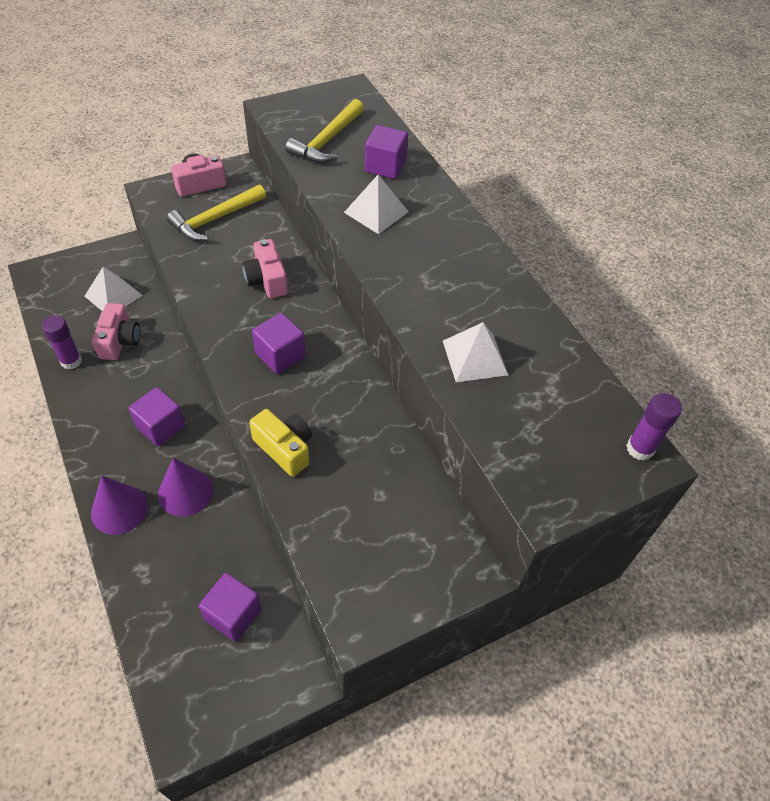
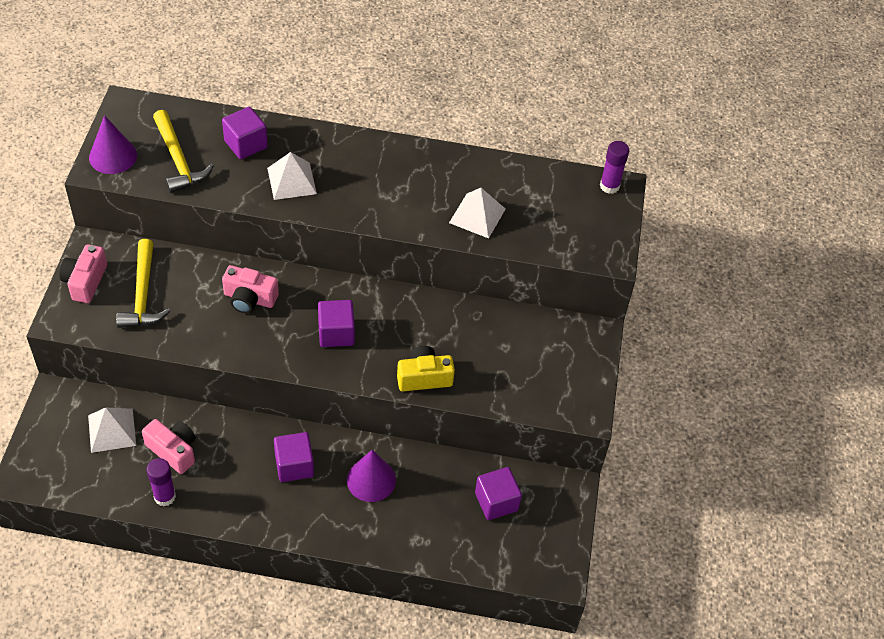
camera: 55 degrees left, 0 degrees up
(119, 509) = (351, 530): purple cone -> purple cone (113, 156)

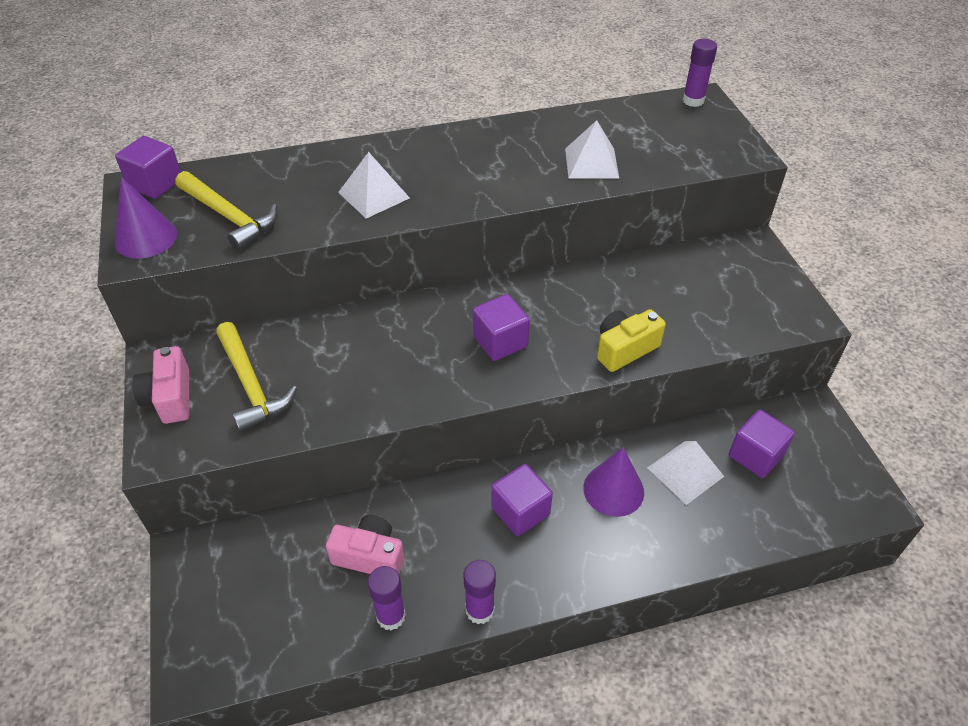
camera: 20 degrees left, 5 degrees down
(112, 430) = (280, 565): white pyramid -> white pyramid (685, 472)
(224, 519) = (479, 610): none -> purple glue stick
(246, 144) = (299, 179): purple cube -> purple cube (155, 184)
(249, 299) = (380, 343): pink camera -> none

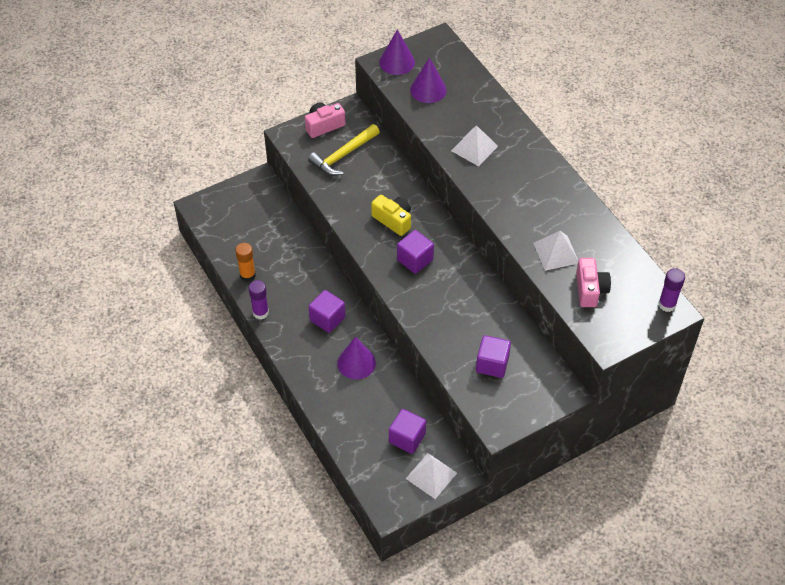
camera: 75 degrees right, 5 degrees up
(155, 184) = (444, 47): purple cube -> purple cube (492, 364)
(229, 216) = (428, 90): yellow hammer -> purple cone
(369, 556) = (279, 257): pink camera -> pink camera (590, 289)
(391, 616) = (247, 275): purple glue stick -> orange glue stick
(624, 349) = (430, 324): yellow camera -> yellow camera (393, 220)
(685, 472) = (381, 399): white pyramid -> white pyramid (431, 475)

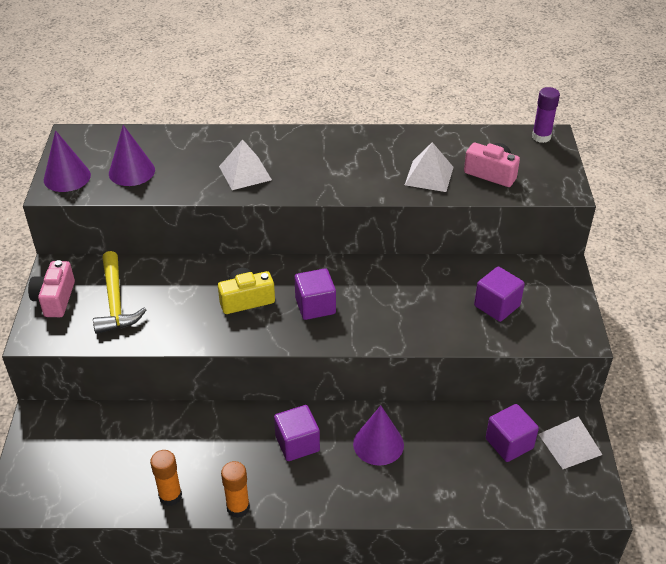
camera: 60 degrees left, 10 degrees down
(260, 313) = (238, 507): purple glue stick -> orange glue stick

